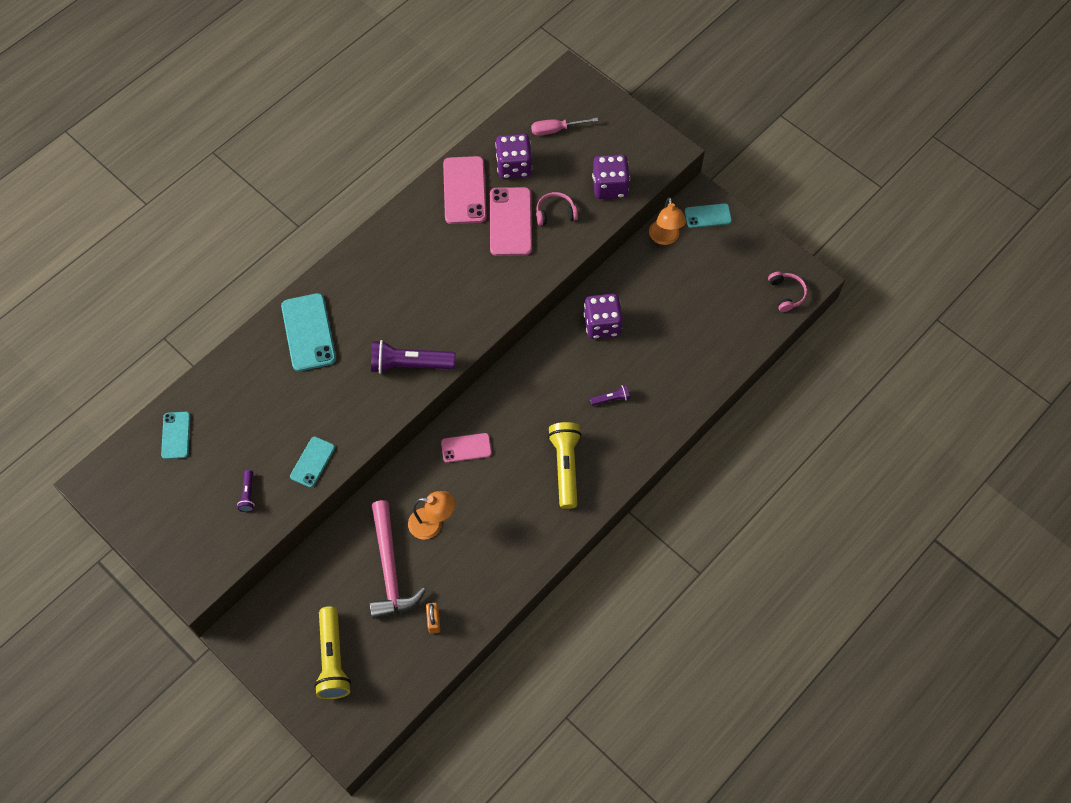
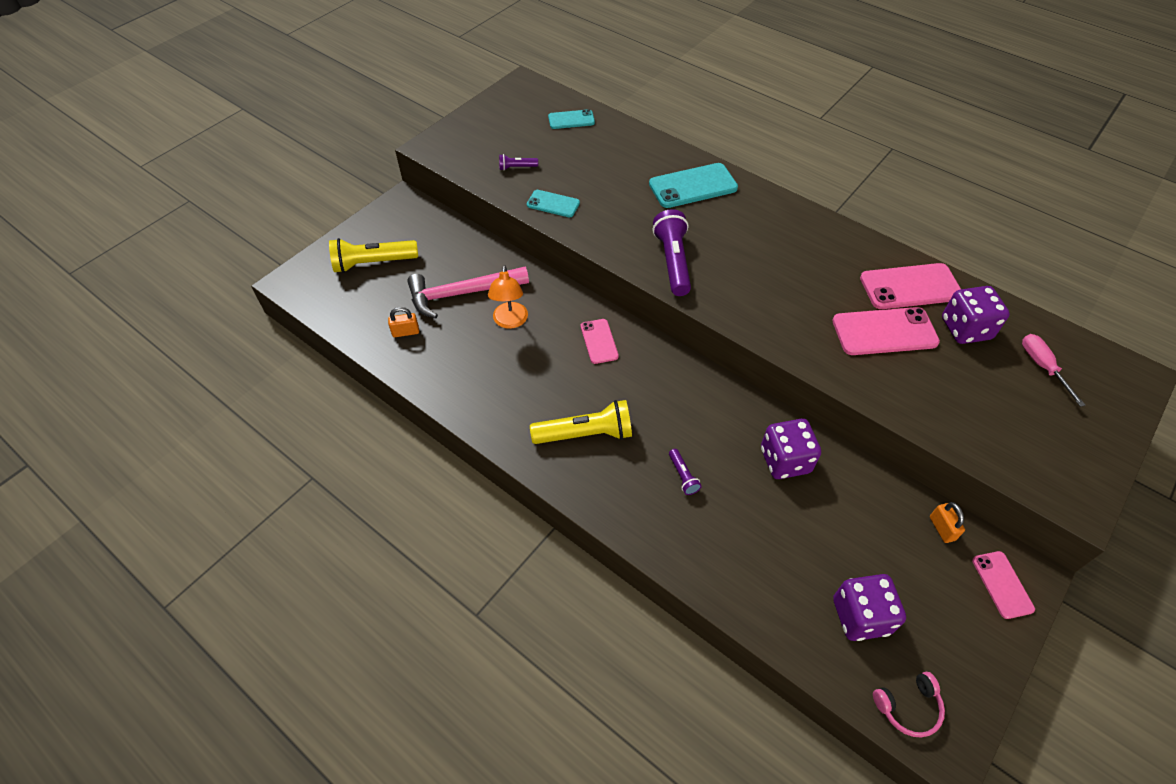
camera: 85 degrees right, 10 degrees down
(555, 213) = (915, 375): pink headphones -> none
(610, 187) = (982, 431): purple dice -> purple dice (860, 616)
(665, 238) = (942, 528): orange lamp -> orange padlock
(708, 216) = (1002, 584): turquoise phone -> pink phone

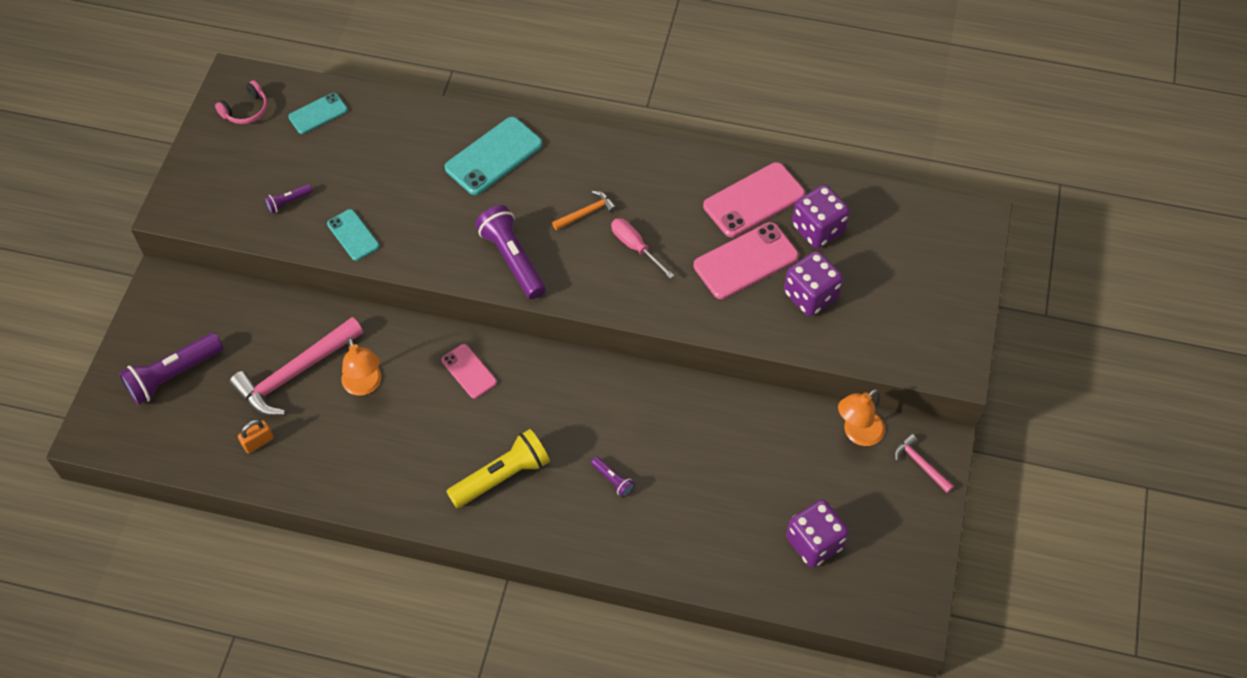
camera: 25 degrees left, 5 degrees up
(373, 263) = (173, 375): yellow flashlight -> purple flashlight
(553, 204) = (353, 235): turquoise phone -> turquoise phone turned 60 degrees clockwise
(752, 249) = (586, 213): none -> orange hammer
(785, 460) = (700, 425): purple dice -> purple dice (810, 296)
(908, 707) = (876, 601): pink headphones -> pink headphones (246, 110)
(942, 528) = (857, 433): orange padlock -> orange lamp
(1002, 584) = (920, 464): pink phone -> pink hammer
(1042, 367) = (895, 244): pink screwdriver -> pink screwdriver (635, 247)

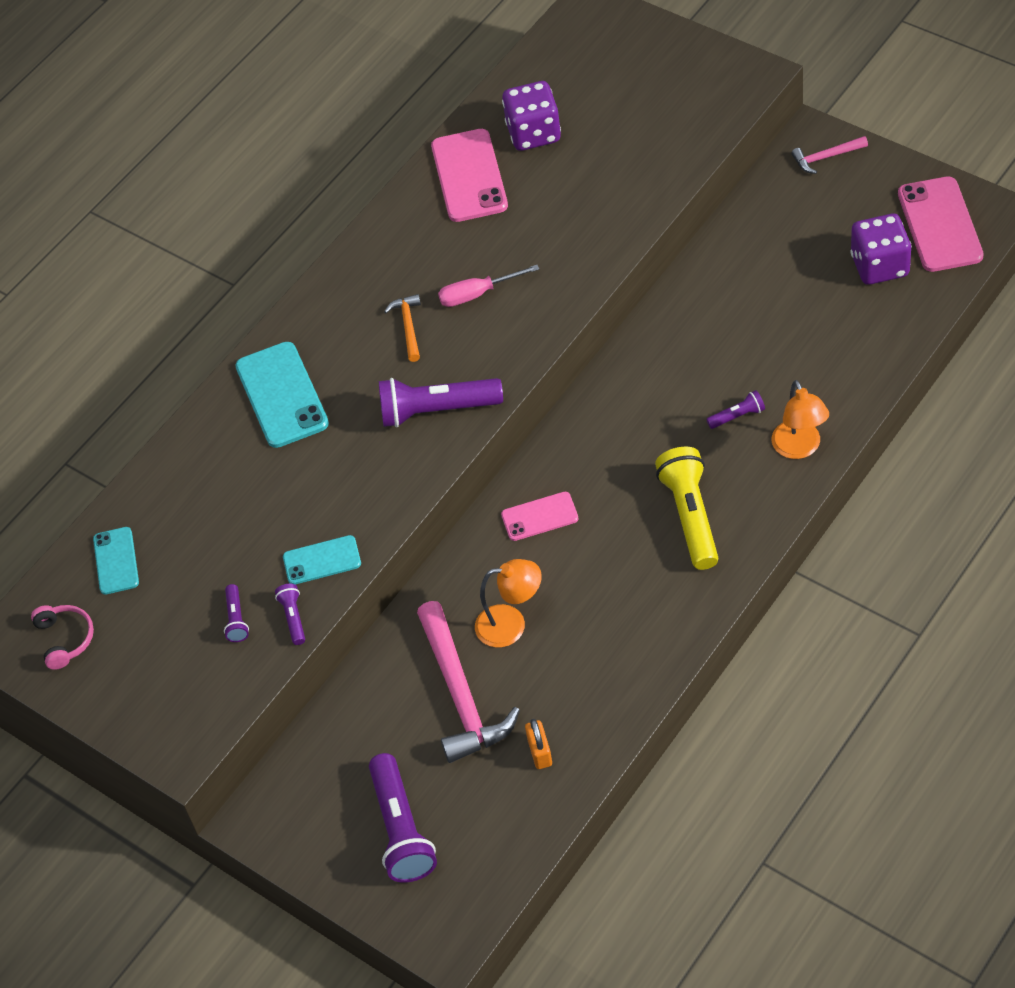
camera: 60 degrees left, 5 degrees down
(298, 236) = (293, 618): none -> purple flashlight
(745, 261) = (544, 204): pink phone -> pink phone (939, 225)
(810, 296) = (613, 162): purple dice -> none
(857, 433) = (770, 196): orange lamp -> orange lamp (799, 448)

